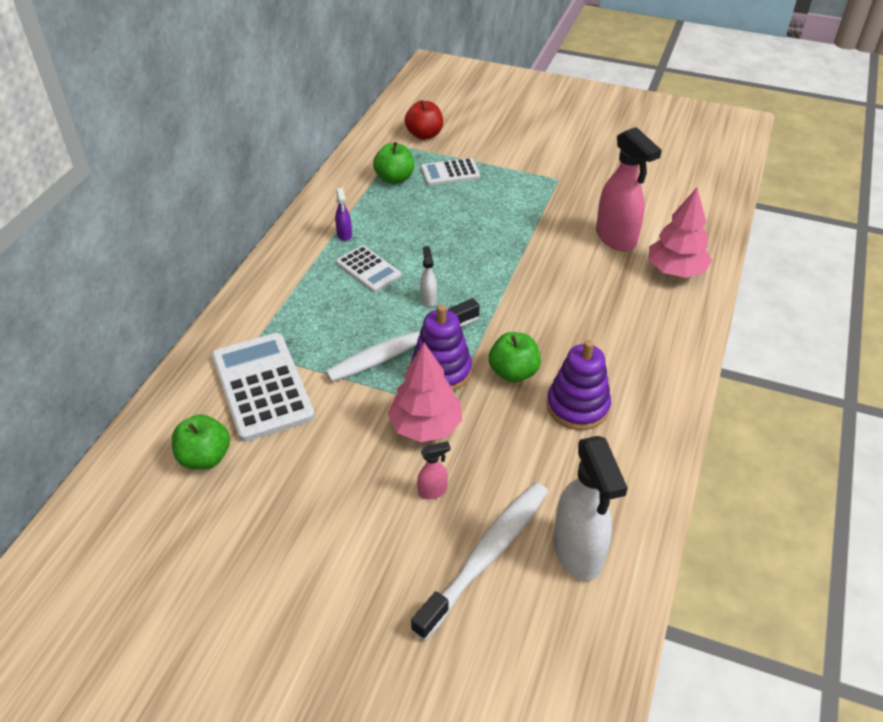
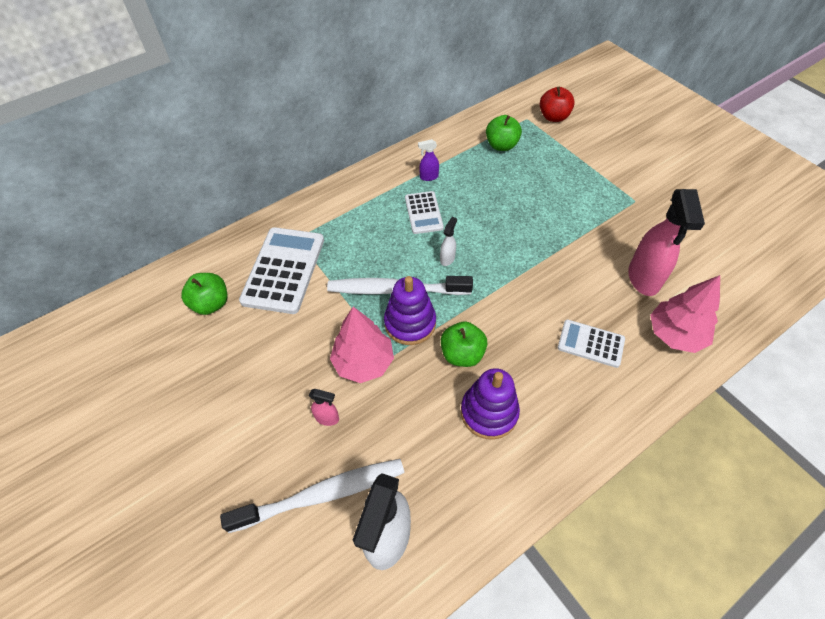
camera: 35 degrees right, 10 degrees up
(344, 235) = (428, 177): purple spray bottle -> purple spray bottle turned 60 degrees clockwise
(450, 173) = (548, 158): white calculator -> white calculator (590, 343)

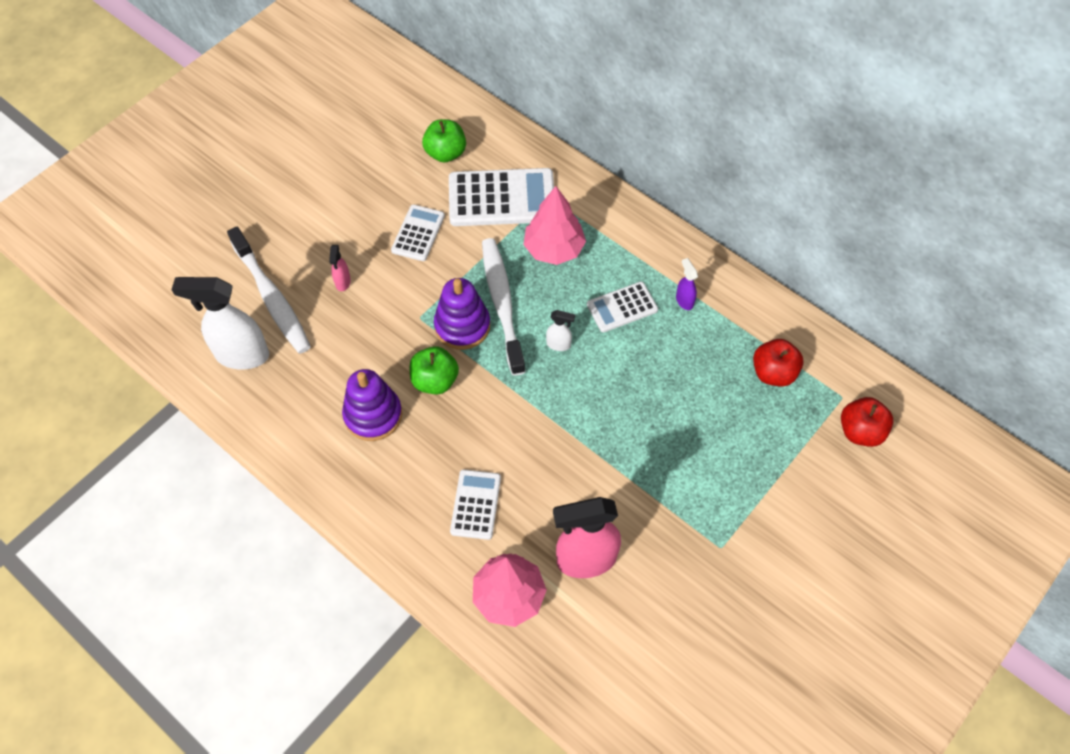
camera: 75 degrees right, 5 degrees up
(294, 341) = (418, 233): none -> white calculator
(363, 362) = (407, 296): pink tree -> pink tree (554, 249)
(501, 145) = (773, 373): green apple -> red apple

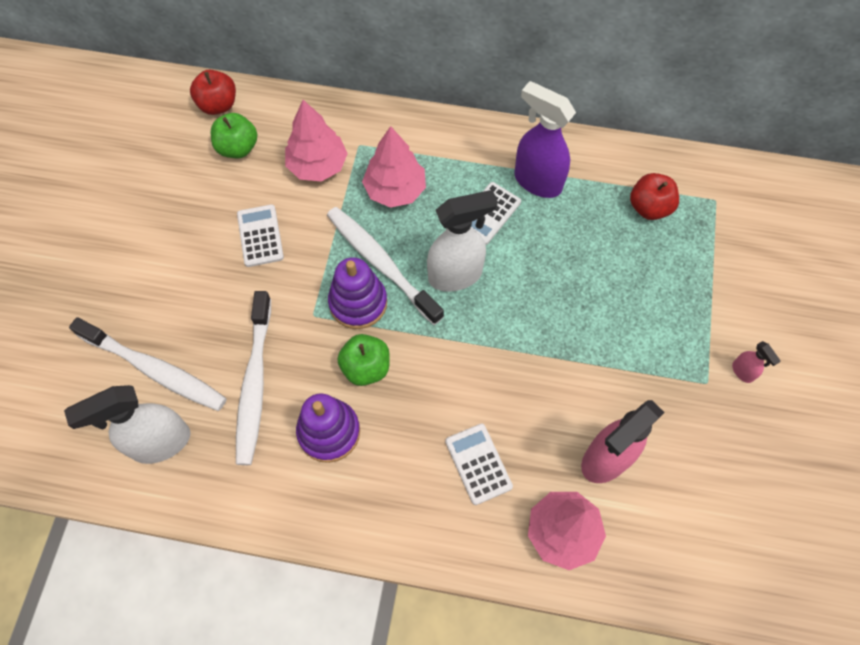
camera: 30 degrees left, 5 degrees up
(340, 347) = (255, 383): none -> white toothbrush
(343, 282) = (217, 319): pink spray bottle -> pink spray bottle (742, 372)
(502, 198) = (318, 166): white calculator -> pink tree
(559, 344) = (456, 275): white spray bottle -> white spray bottle, size x2.22
(684, 301) = (537, 181): purple spray bottle -> purple spray bottle, size x2.22
(860, 431) = (748, 222): red apple -> red apple (218, 105)

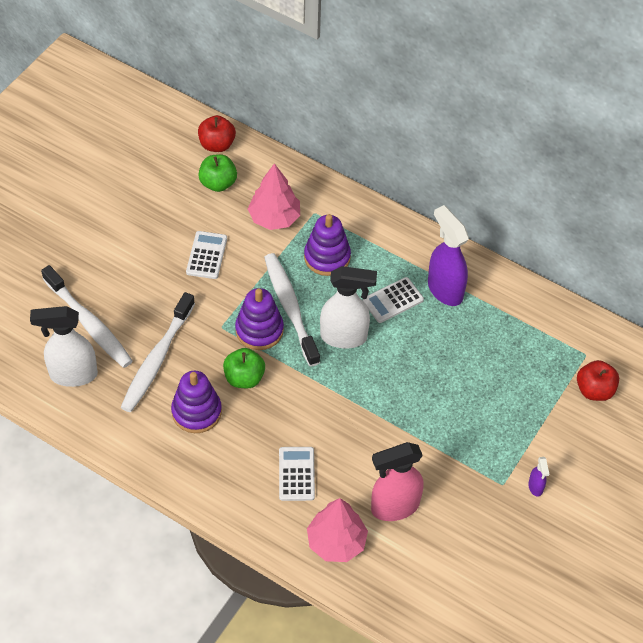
camera: 20 degrees right, 10 degrees down
(395, 190) = (327, 257): pink tree -> purple stacking toy
(649, 207) = (527, 341): red apple -> red apple (594, 390)
(742, 372) = (535, 487): pink spray bottle -> purple spray bottle

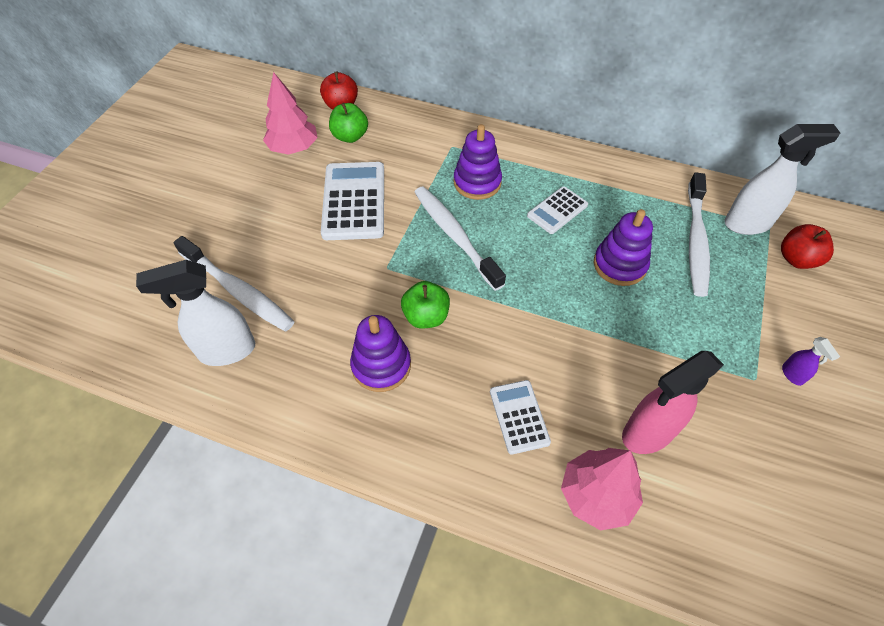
camera: 10 degrees left, 0 degrees up
(157, 359) = (322, 315): white toothbrush -> white toothbrush (696, 241)
(206, 255) = (354, 201): white calculator -> white calculator, size x1.77
(259, 330) = (428, 263): purple stacking toy -> purple stacking toy (619, 265)
(274, 218) = (414, 157): pink tree -> pink tree (294, 148)
(344, 337) = (521, 254): white spray bottle -> white spray bottle (748, 224)
(444, 289) = (604, 192): purple spray bottle -> none

